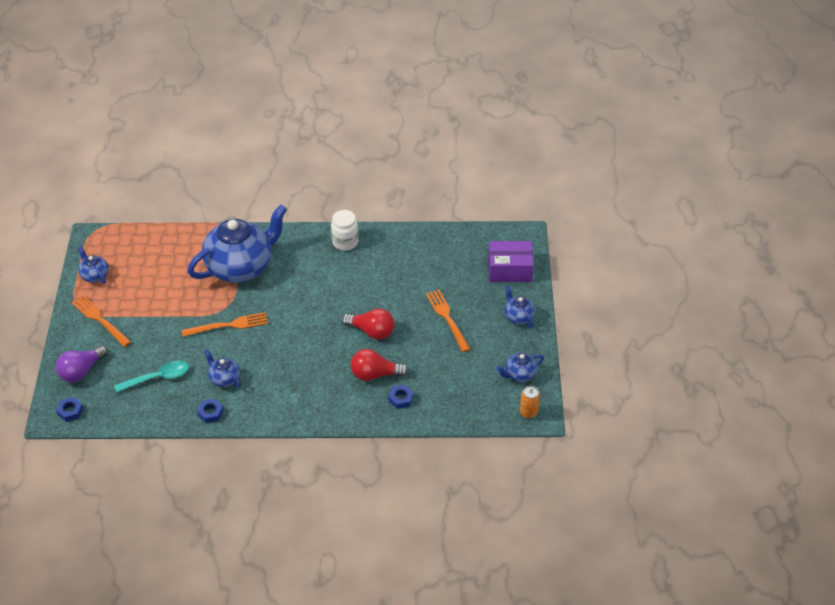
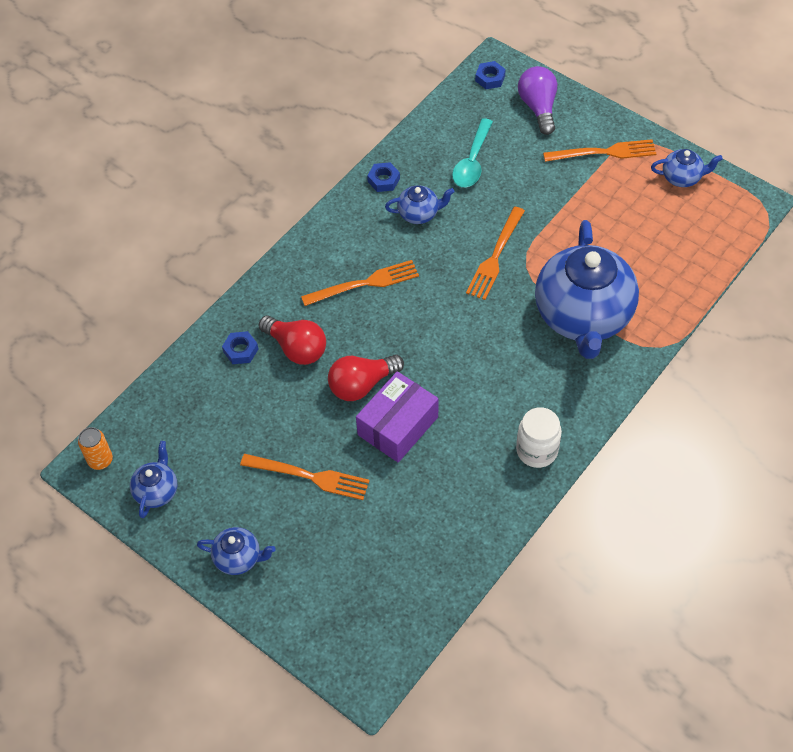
camera: 130 degrees right, 10 degrees up
(301, 372) = (365, 283): none -> orange fork
(375, 374) = (296, 348): red light bulb -> red light bulb turned 90 degrees clockwise
(510, 269) = (323, 611): purple box -> purple box (398, 426)

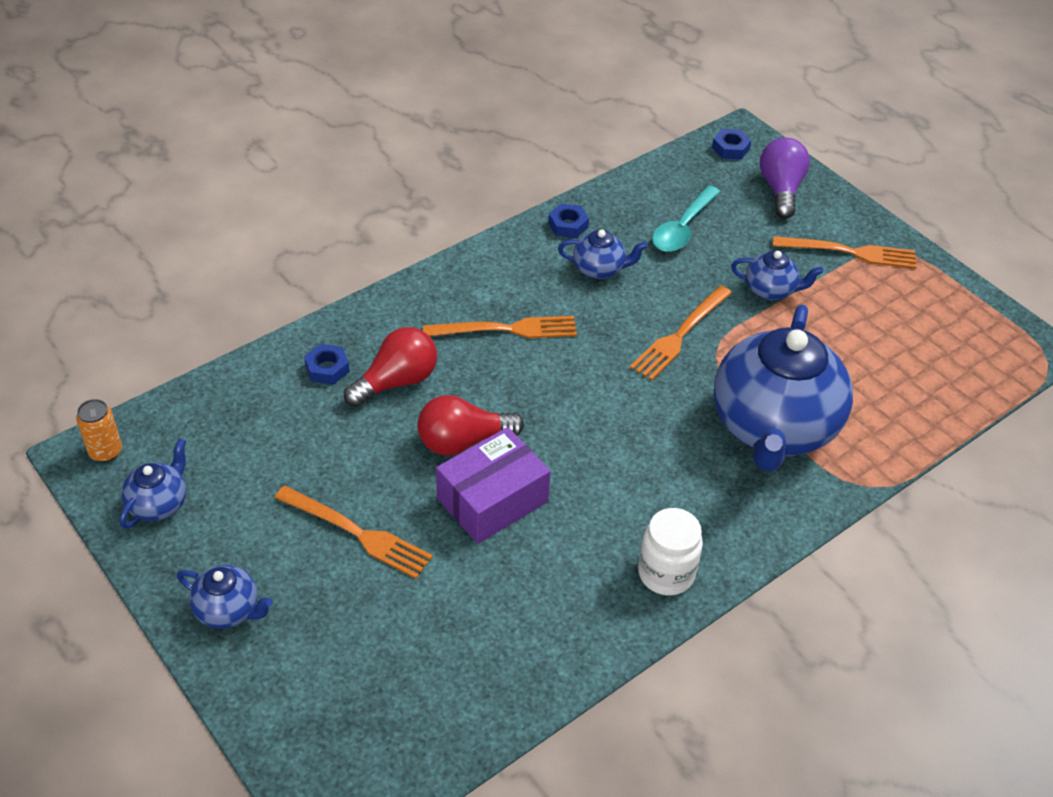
camera: 10 degrees right, 10 degrees down
(296, 348) = (396, 381): red light bulb -> red light bulb turned 90 degrees counterclockwise
(682, 177) = (943, 300): blue teapot -> blue teapot (771, 290)

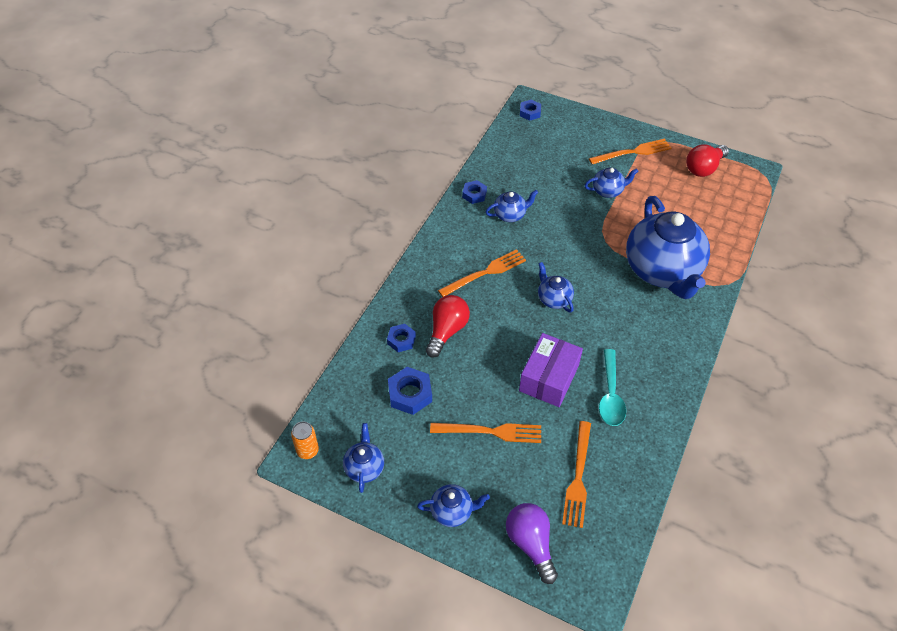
camera: 25 degrees left, 5 degrees up
(287, 439) = (410, 394): none -> blue nut
(463, 441) = (509, 351): red light bulb -> red light bulb (703, 168)
(578, 400) = (553, 299): none -> blue teapot
(666, 573) = (665, 378): white jar -> none
(680, 335) = (579, 237): orange fork -> orange fork (578, 477)
(683, 228) = (537, 172): turquoise spoon -> turquoise spoon (610, 395)
(780, 189) = (573, 128): purple light bulb -> purple light bulb (530, 544)

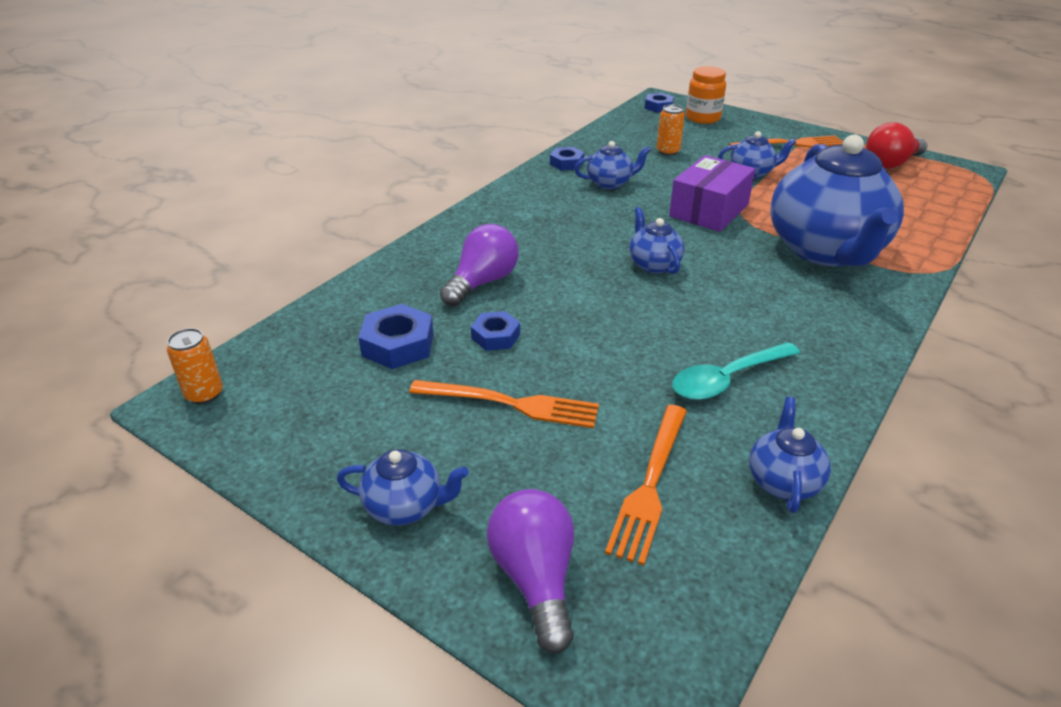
camera: 10 degrees right, 15 degrees down
(364, 467) = (282, 426): blue teapot -> blue teapot (783, 481)
(401, 340) = (411, 285): blue nut -> blue nut (495, 336)
(447, 331) = (482, 282): red light bulb -> purple light bulb
(485, 273) = (559, 231): orange fork -> none
(545, 171) = (668, 151): none -> orange can
(549, 378) = (627, 349): purple box -> purple box (709, 210)
(565, 125) = (703, 118): none -> orange jar
(610, 395) = (727, 379): turquoise spoon -> turquoise spoon turned 45 degrees clockwise

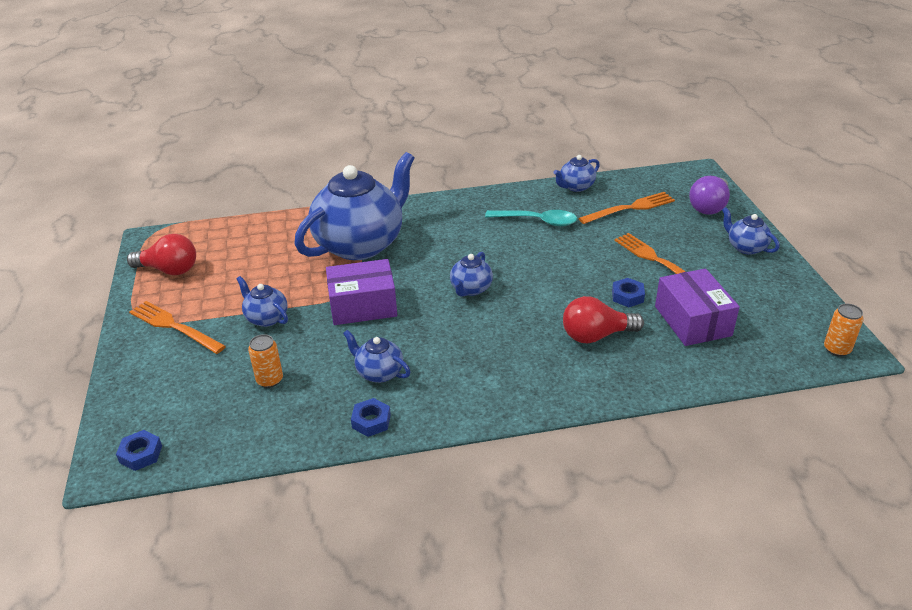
camera: 135 degrees left, 0 degrees up
(398, 344) = (692, 321): blue nut -> purple box
(482, 282) = (596, 335): purple light bulb -> red light bulb
(703, 118) = (150, 405): orange jar -> none

